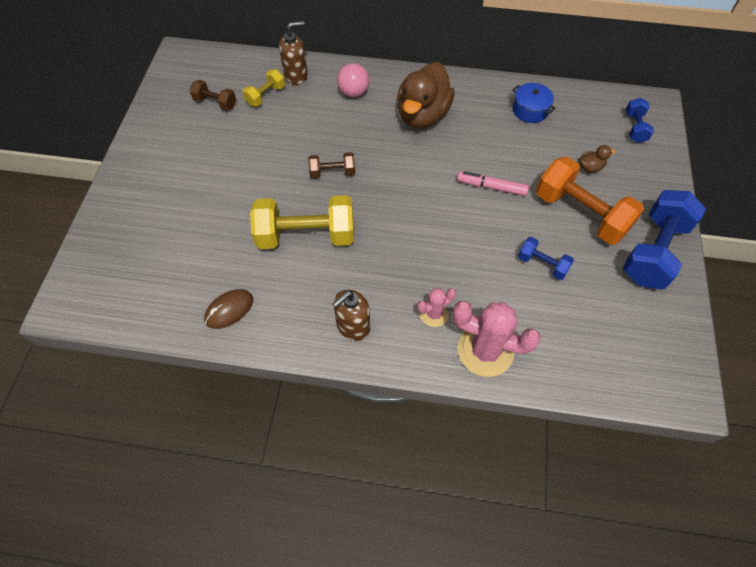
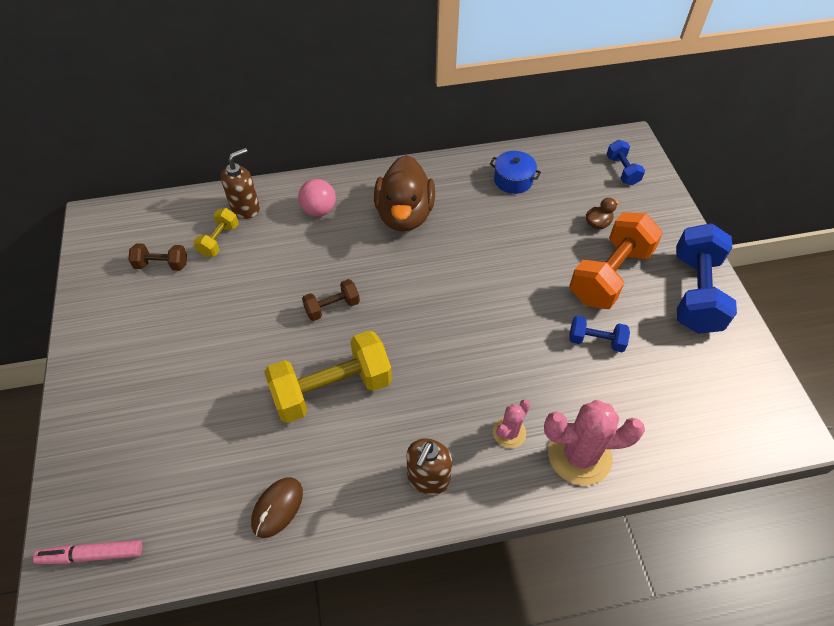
camera: 20 degrees left, 5 degrees down
(491, 187) = (509, 273): pink marker -> pink marker (92, 555)
(580, 214) = (609, 275): orange dumbbell -> orange dumbbell turned 75 degrees counterclockwise

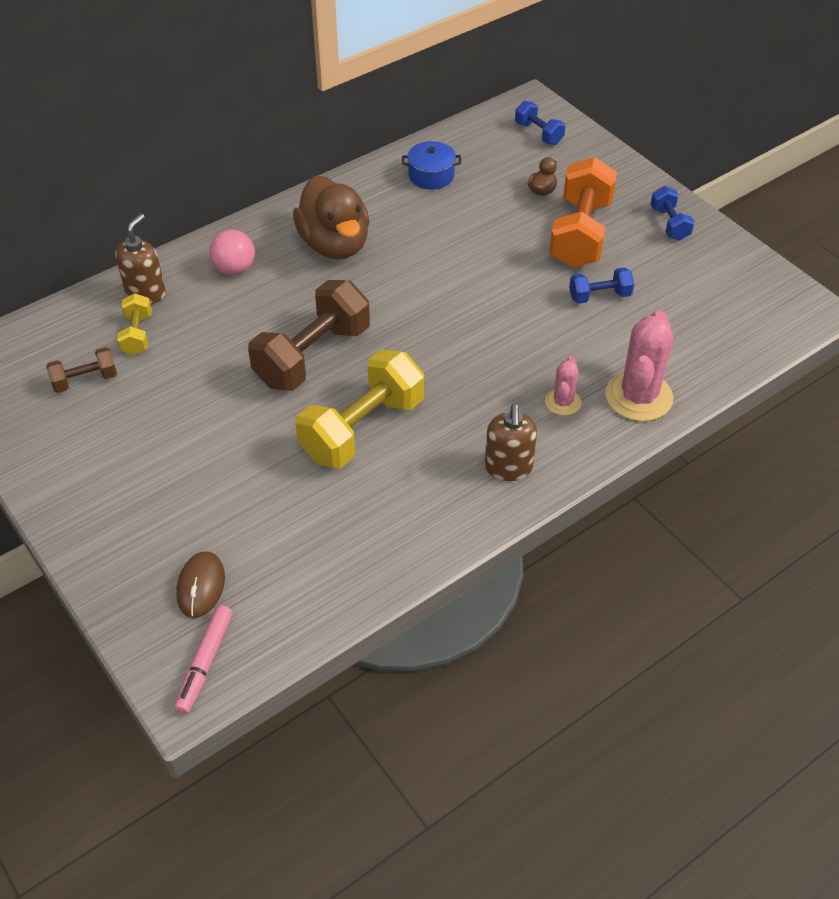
camera: 25 degrees left, 5 degrees down
(92, 555) = (205, 663): pink marker -> pink marker turned 45 degrees counterclockwise
(277, 508) = (374, 548): brown mouse -> brown mouse (201, 586)
(332, 307) = (313, 356): brown dumbbell -> brown dumbbell, size x2.00
(579, 455) = (638, 396): pink cactus -> pink cactus turned 45 degrees counterclockwise
(695, 293) = (669, 224): blue dumbbell -> blue dumbbell, size x0.50

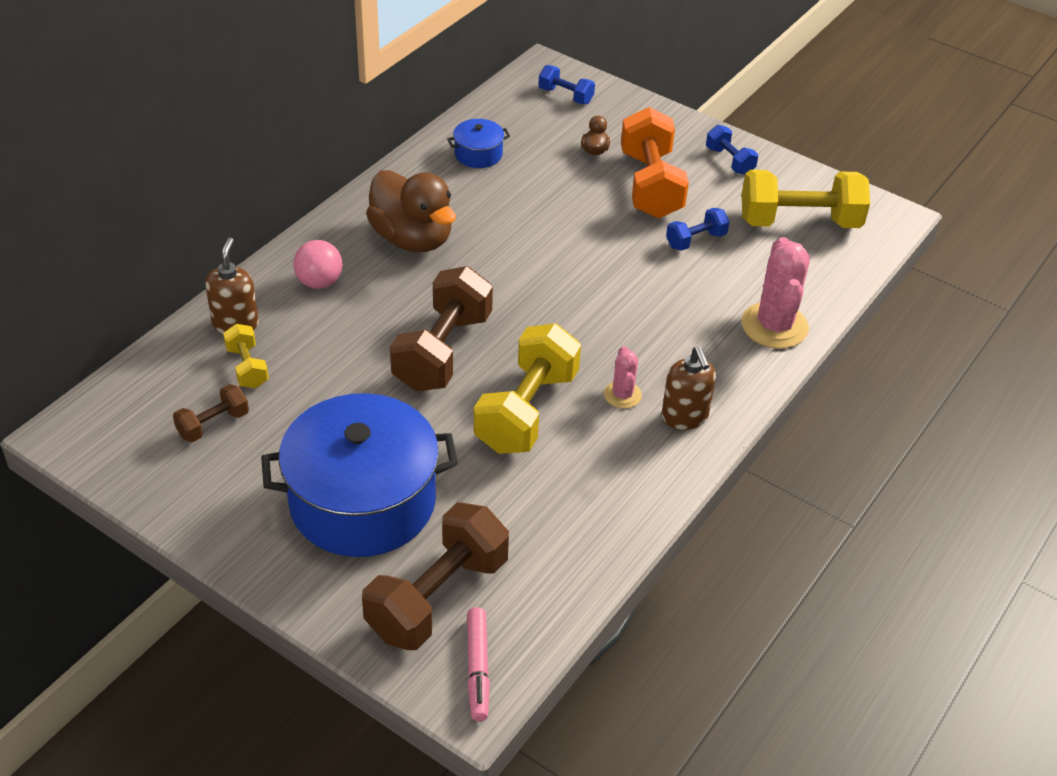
camera: 20 degrees left, 5 degrees down
(178, 480) = (362, 501): none -> blue pot
(201, 586) = (437, 597): brown mouse -> brown dumbbell
(563, 402) = (707, 345): pink cactus -> pink cactus (622, 395)
(712, 297) = (799, 222): none -> yellow dumbbell

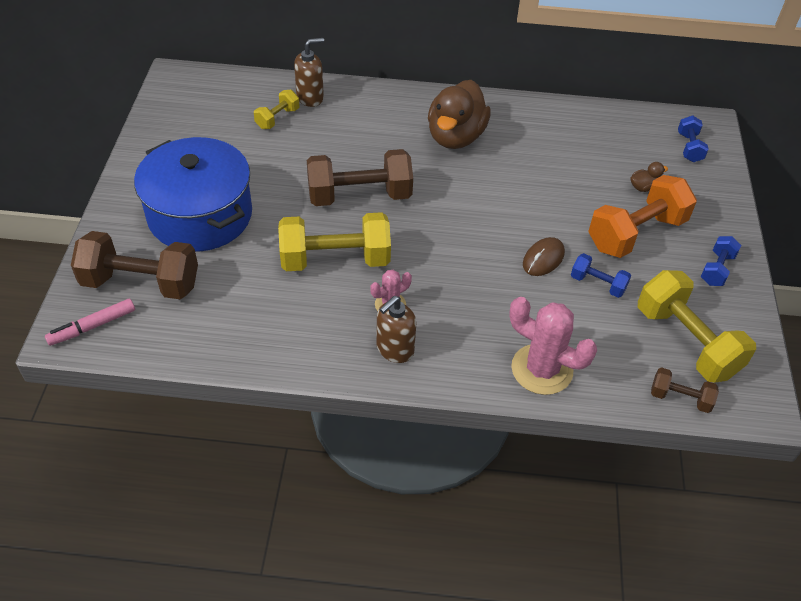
camera: 60 degrees right, 5 degrees up
(213, 424) = (220, 126): brown dumbbell -> brown dumbbell (680, 398)
(319, 282) = (376, 114): pink ball -> none
(478, 154) = (574, 131): blue pot -> none
(638, 259) = (543, 259): none -> brown mouse
(774, 326) = (542, 369): pink cactus -> pink cactus turned 60 degrees clockwise

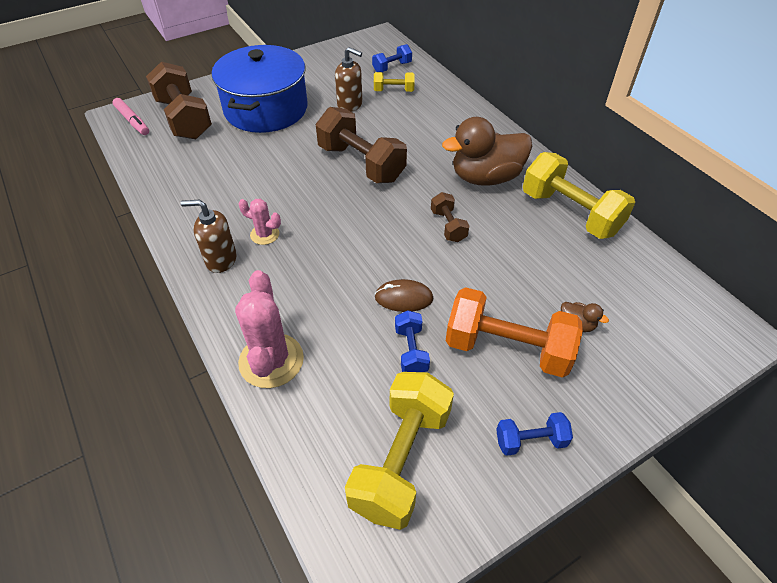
camera: 55 degrees right, 0 degrees up
(92, 326) = (132, 121): pink marker -> pink marker turned 150 degrees counterclockwise
(310, 97) = (433, 92): brown soap dispenser -> brown soap dispenser (350, 105)
(335, 260) = (284, 185): yellow dumbbell -> yellow dumbbell (570, 213)
(680, 398) = (320, 490): brown dumbbell -> brown dumbbell (448, 226)
(689, 147) = (681, 334): blue dumbbell -> blue dumbbell (392, 67)

